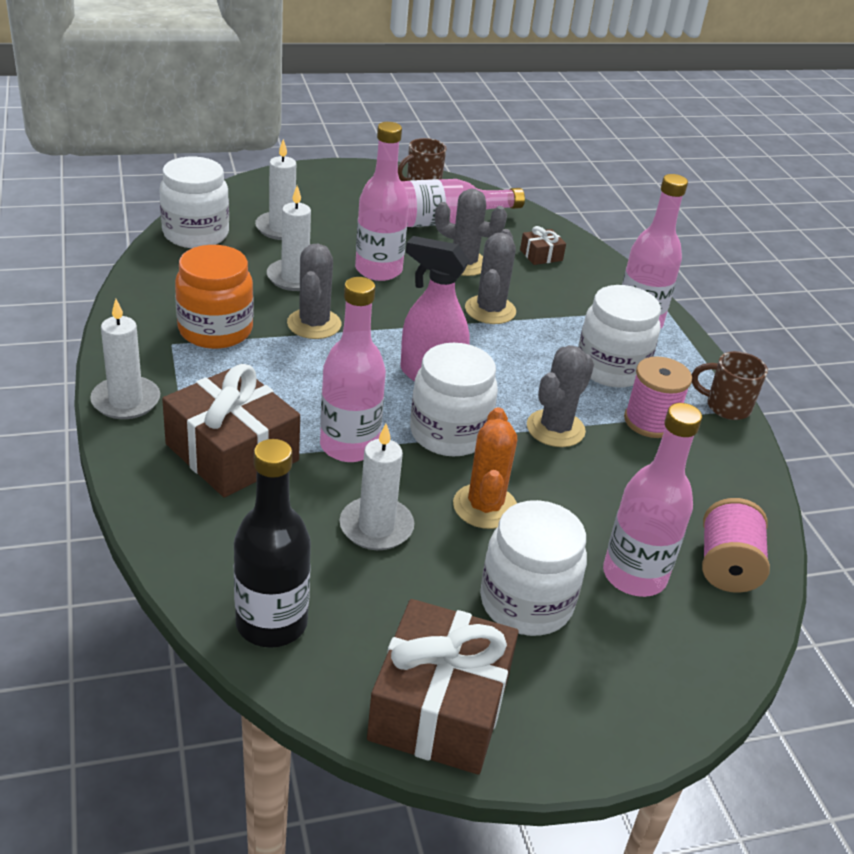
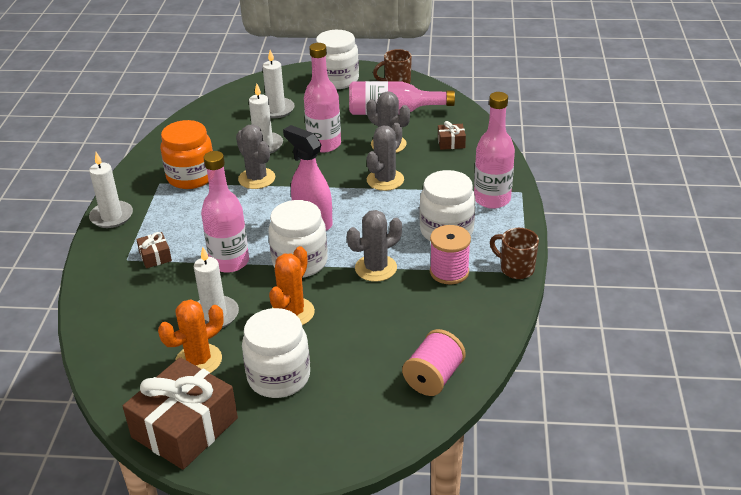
camera: 25 degrees right, 0 degrees up
(196, 234) = (217, 110): white jar -> white jar (337, 80)
(232, 452) = (155, 256): brown gift -> brown gift, size x0.44
(271, 623) = (118, 361): black bottle -> none
(314, 324) = (256, 178): grey cactus -> grey cactus turned 60 degrees counterclockwise
(395, 599) = (198, 360): none -> orange cactus
(634, 576) = (363, 372): pink bottle -> none

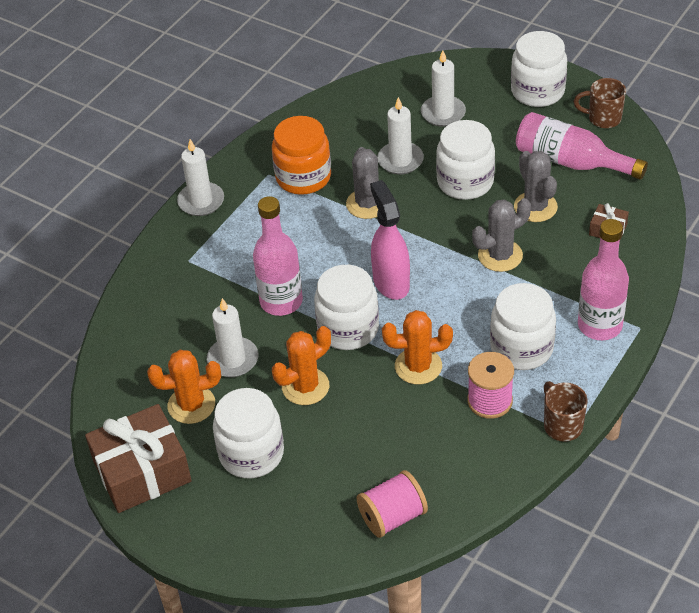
camera: 30 degrees right, 10 degrees up
(155, 256) = (216, 267): brown gift -> none
(324, 144) = (465, 182): pink bottle -> white jar
(376, 268) = (418, 366): grey cactus -> orange cactus

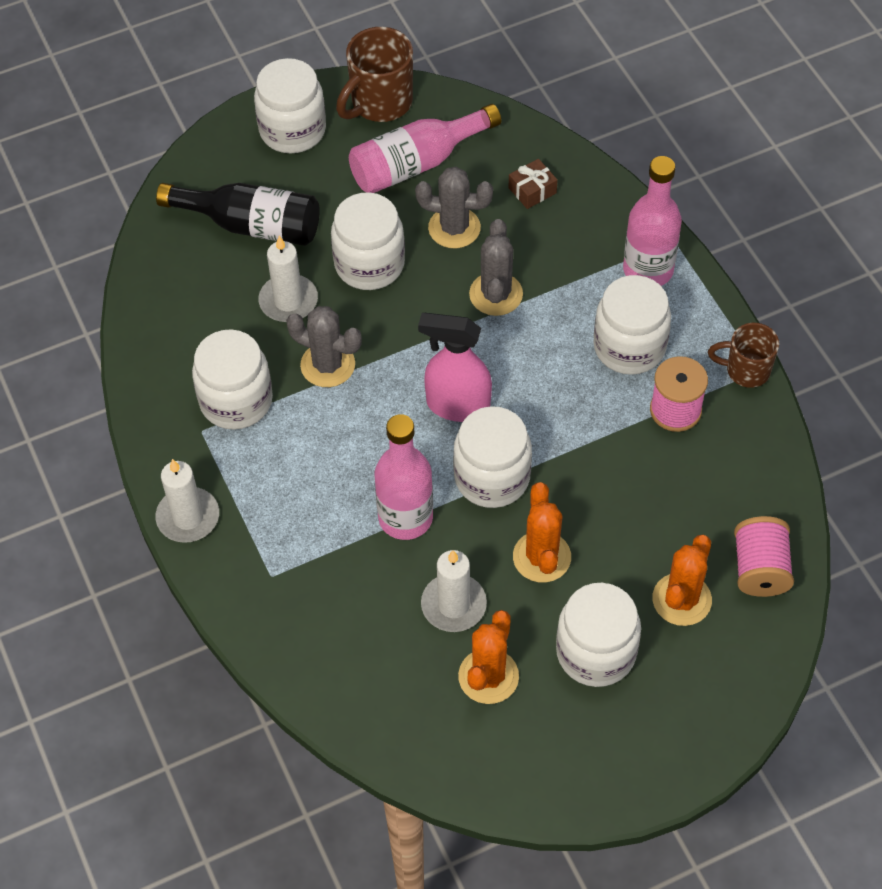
camera: 60 degrees left, 10 degrees up
(142, 471) = (547, 769): brown gift -> none
(303, 177) = (236, 401): orange jar -> white jar
(418, 366) = (588, 444): orange cactus -> orange cactus (681, 599)
(443, 113) = (251, 225): white candle -> black bottle
(603, 118) = (379, 103): brown mug -> brown mug, size x1.54

